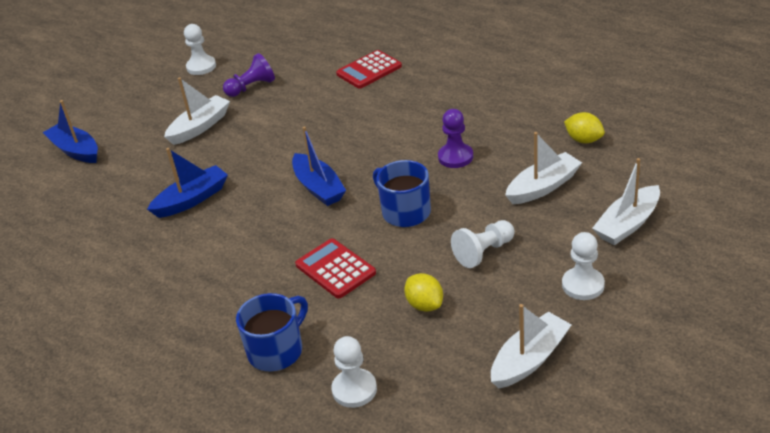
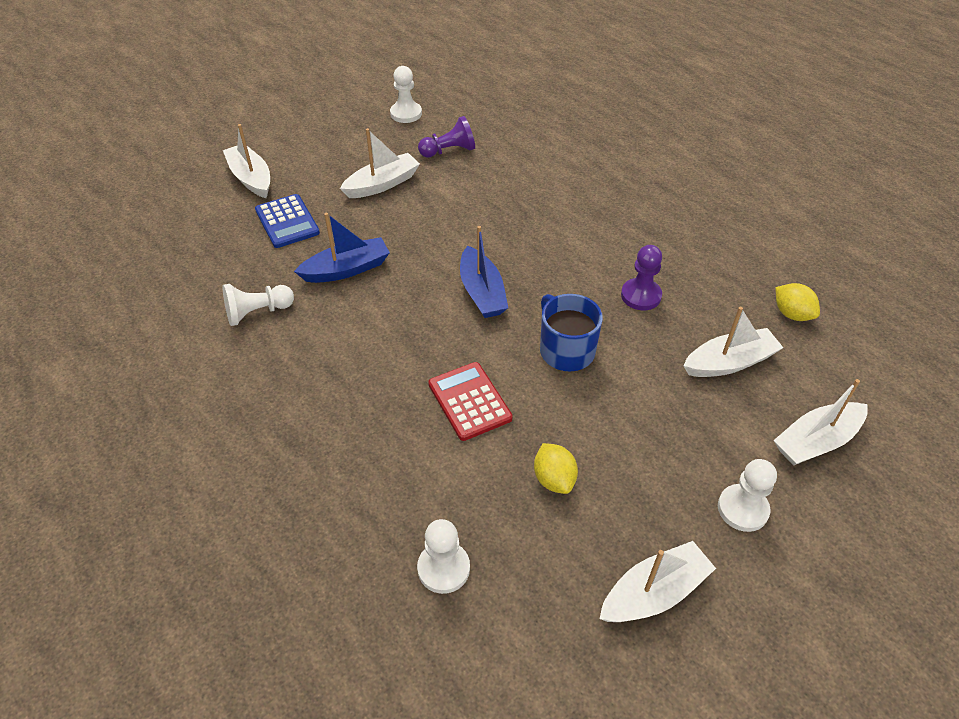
camera: 10 degrees right, 10 degrees up
(75, 150) = (251, 178): blue boat -> white boat
(123, 176) = (287, 221): none -> blue calculator
(276, 351) = (375, 488): blue mug -> none
(369, 70) = (577, 163): red calculator -> none
(484, 252) = (639, 429): white pawn -> white pawn (257, 312)

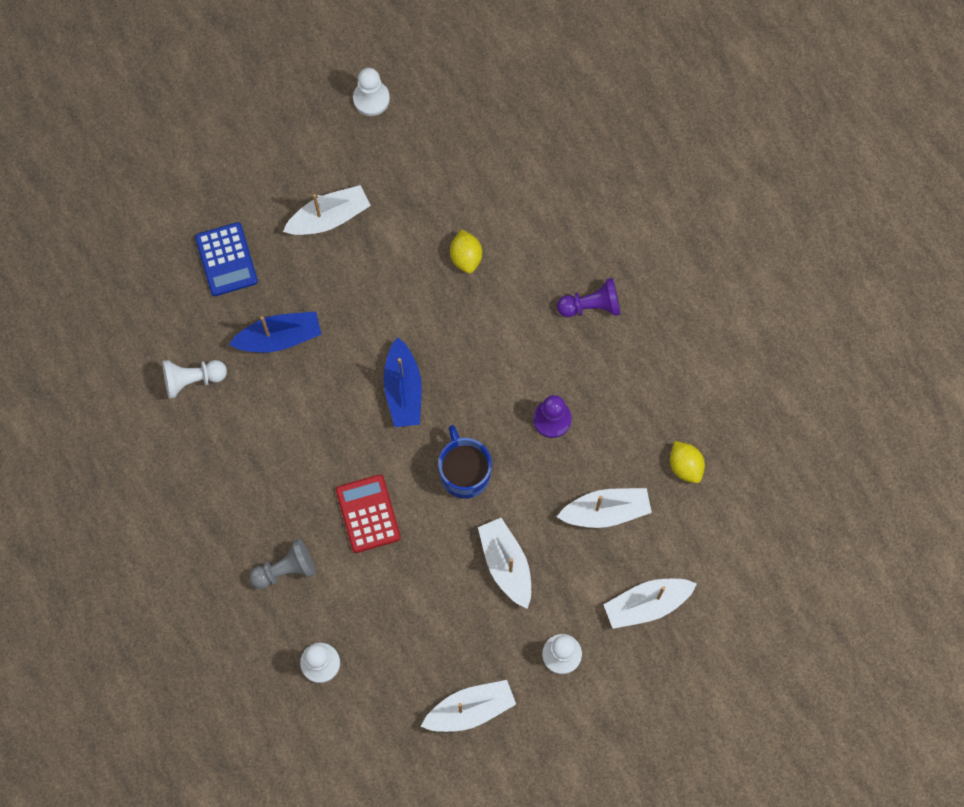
camera: 10 degrees right, 25 degrees up
(251, 178) = (192, 185): white boat -> white boat (506, 564)
(382, 470) = (285, 569): none -> grey pawn
(449, 151) = (408, 174): purple pawn -> purple pawn (591, 306)
(554, 479) = (421, 602): yellow lemon -> yellow lemon (466, 257)

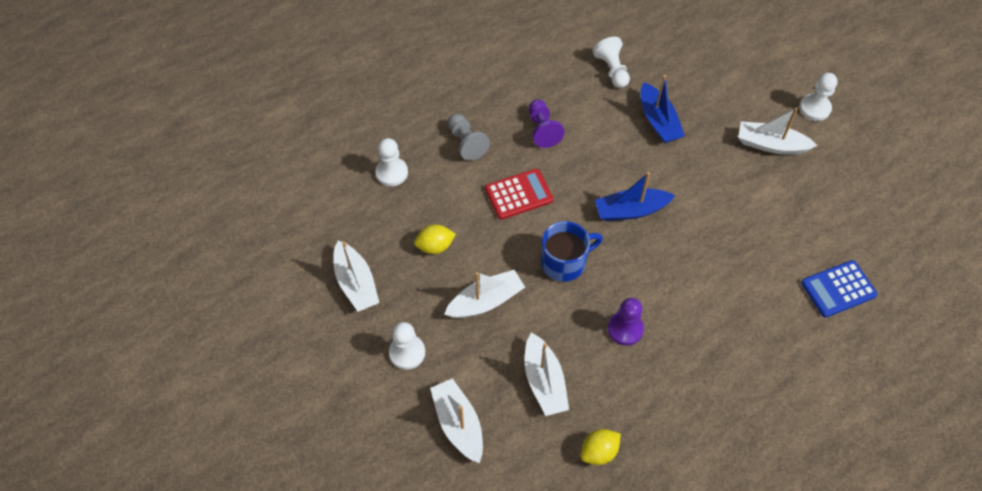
camera: 85 degrees right, 15 degrees down
(226, 259) = (715, 81): blue calculator -> blue calculator (838, 289)
(329, 217) = (771, 145): white boat -> white boat turned 135 degrees clockwise
(371, 99) = (887, 165): white pawn -> white pawn (814, 108)
(466, 257) = (763, 248): yellow lemon -> yellow lemon (435, 246)
(591, 306) = (742, 355): purple pawn -> purple pawn (542, 130)

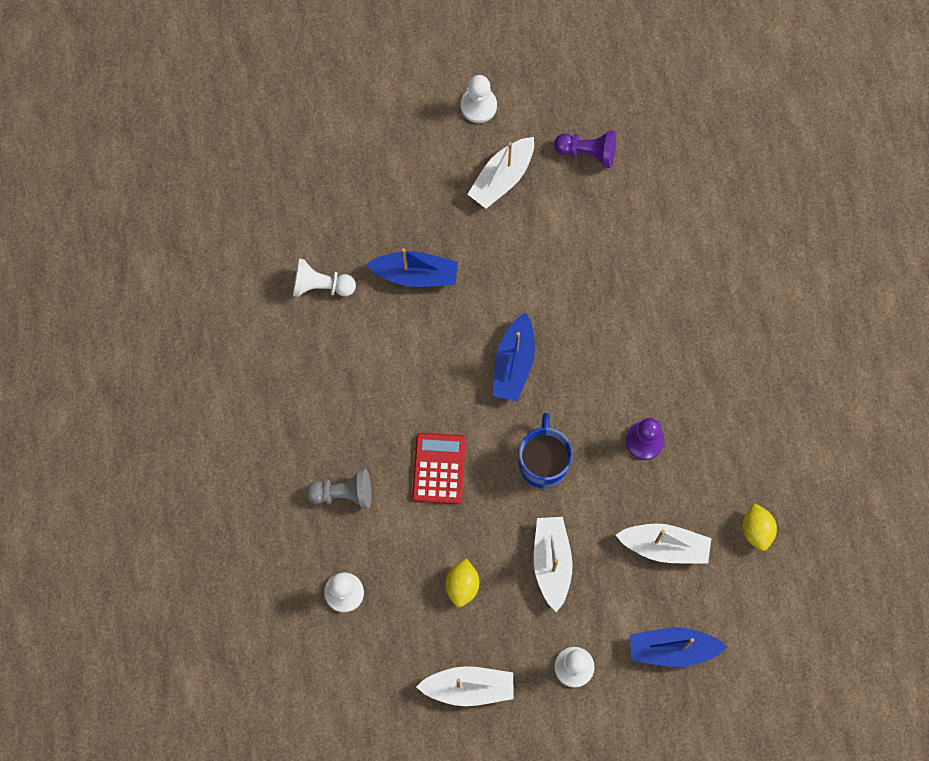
camera: 65 degrees left, 15 degrees up
(458, 424) = (672, 649): white boat -> blue boat
(542, 130) = (366, 402): purple pawn -> purple pawn (587, 152)
(838, 289) = (694, 216): blue calculator -> none

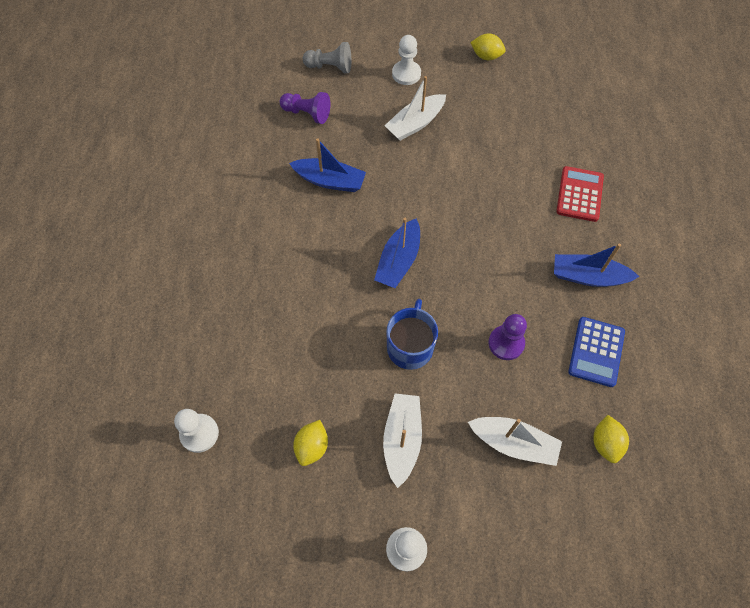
camera: 10 degrees right, 10 degrees down
(321, 285) = (250, 177): white pawn -> none
(343, 493) = (223, 344): grey pawn -> grey pawn (330, 67)
(438, 468) = (314, 336): red calculator -> red calculator (579, 194)
(469, 687) = (296, 551): white boat -> none
(574, 62) = (486, 56): none -> yellow lemon
(587, 152) = (487, 116): purple pawn -> purple pawn (307, 114)
(672, 649) = (509, 548): blue boat -> blue boat (588, 276)
(740, 434) = (596, 352): none -> blue calculator

